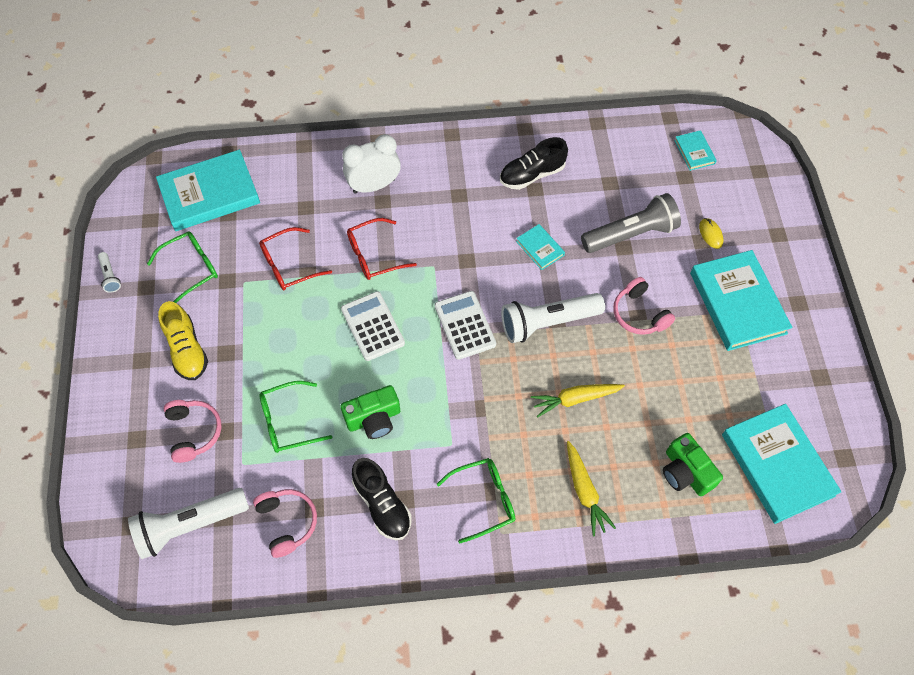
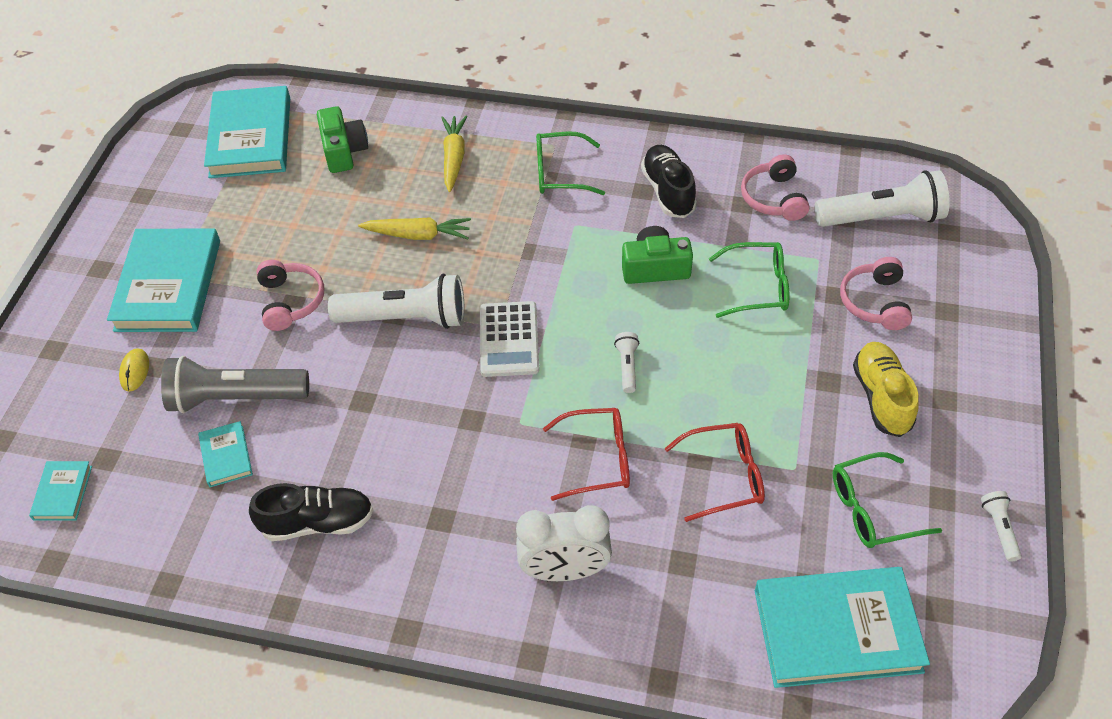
camera: 160 degrees left, 10 degrees down
(372, 326) = (627, 367): white calculator -> white flashlight
(540, 248) = (365, 410): turquoise book -> turquoise book (226, 456)

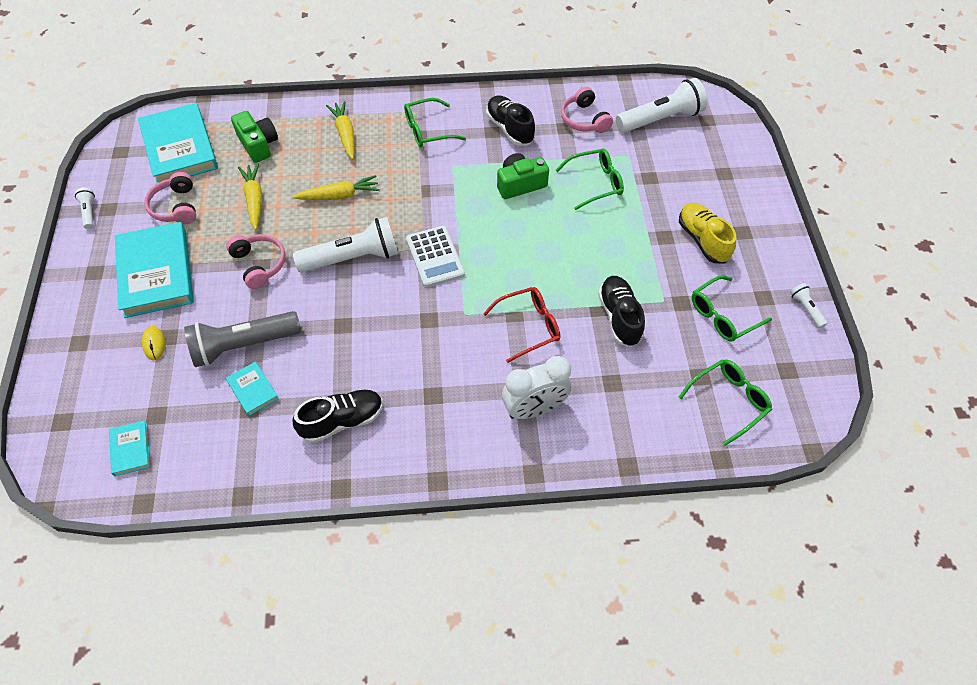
camera: 20 degrees left, 5 degrees up
(314, 219) = (254, 199): none -> yellow carrot
(627, 367) = (526, 257): white flashlight -> white flashlight (89, 212)
(724, 476) = (619, 317): red glasses -> black shoe
(837, 630) = (728, 401): turquoise book -> green glasses
(875, 302) = (676, 177): pink headphones -> pink headphones (176, 207)

